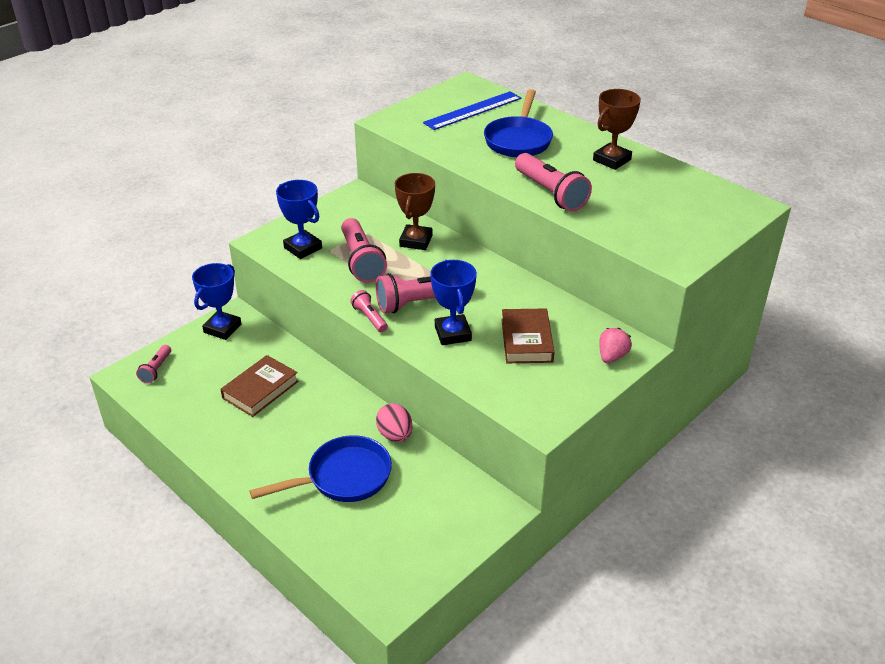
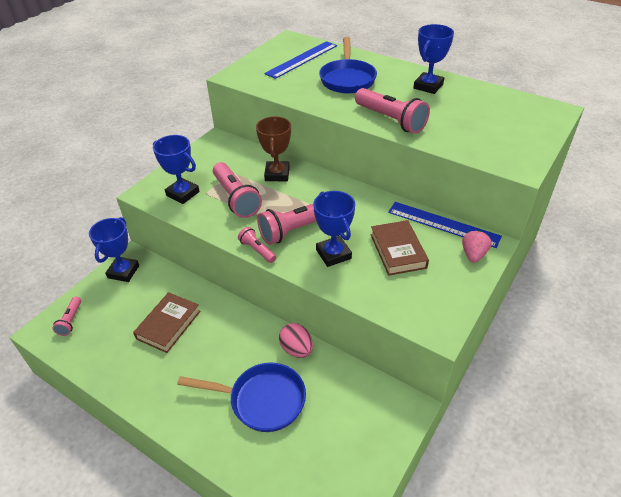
camera: 10 degrees left, 5 degrees up
(343, 477) = (262, 400): blue pan -> blue pan turned 45 degrees clockwise
(590, 320) = (443, 224): none -> blue ruler
(611, 160) = (428, 86): brown trophy -> blue trophy

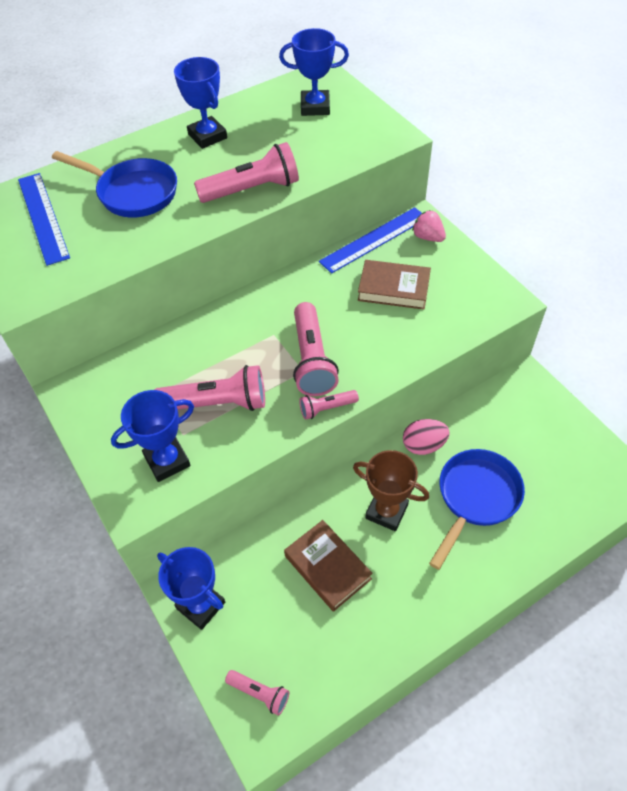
camera: 65 degrees left, 10 degrees up
(277, 174) = (197, 347): brown trophy -> brown trophy (386, 511)
(333, 254) = (370, 341): blue trophy -> blue trophy (315, 107)

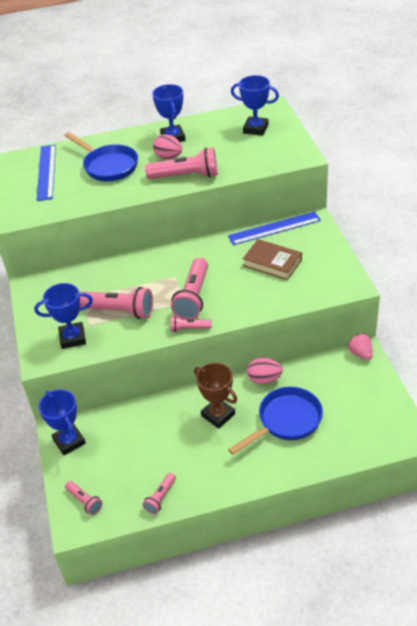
camera: 20 degrees right, 10 degrees down
(215, 166) = (168, 157): none -> pink egg
(328, 567) = (162, 439): brown book -> none
(362, 656) = (160, 497): none -> pink flashlight
(428, 237) = (314, 233): pink strawberry -> pink strawberry (360, 353)

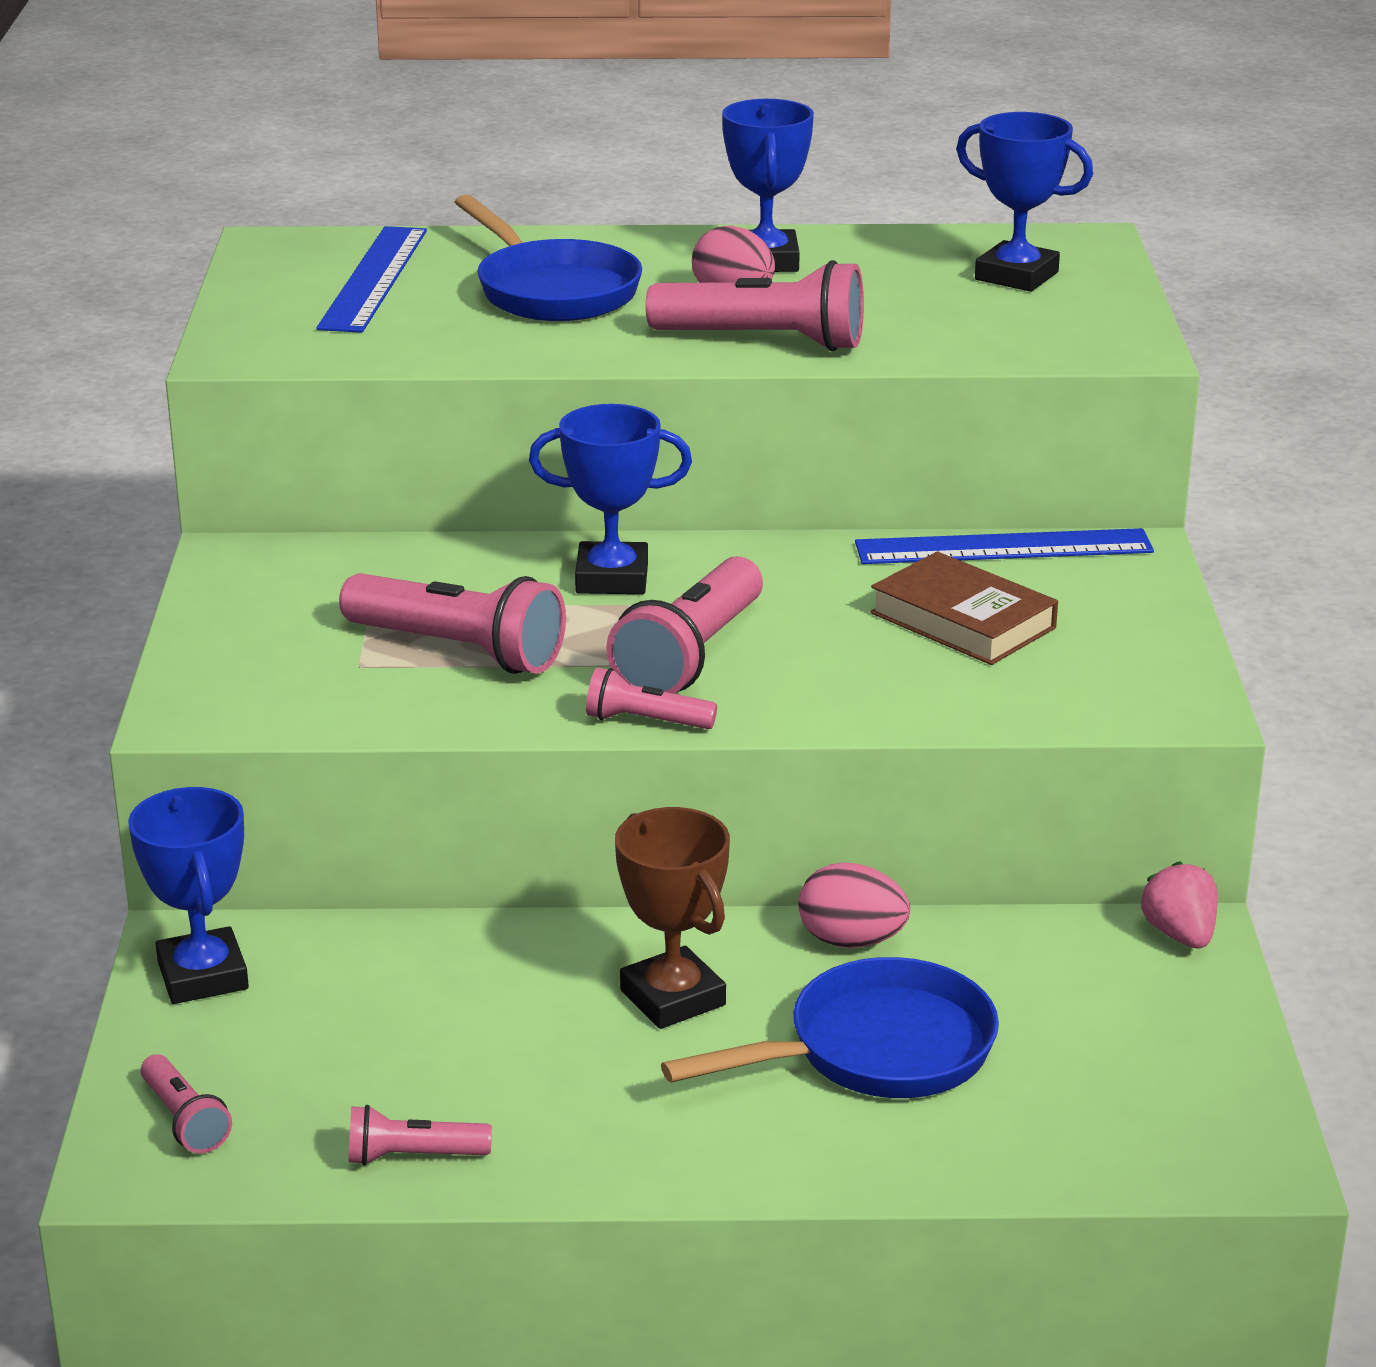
camera: 10 degrees right, 15 degrees down
(72, 338) = (298, 685): blue trophy -> blue trophy (612, 578)
(160, 497) = (413, 1156): pink flashlight -> pink flashlight turned 45 degrees clockwise

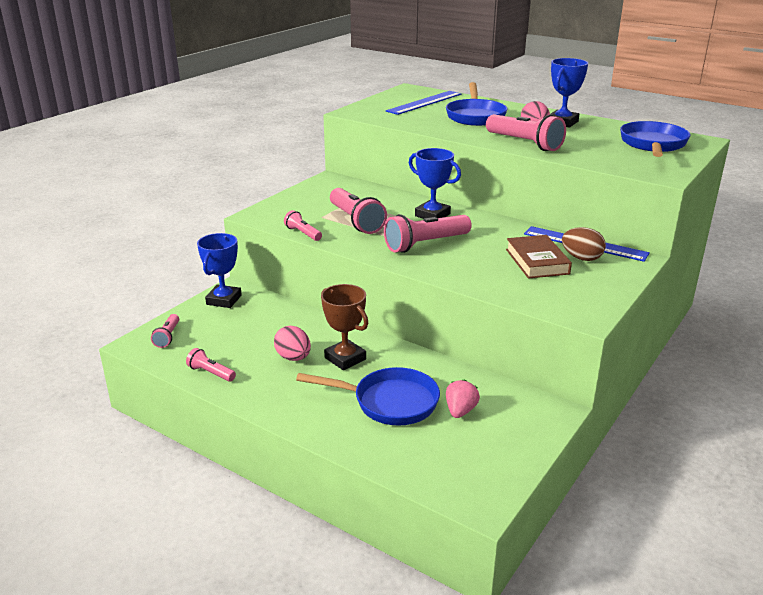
camera: 35 degrees right, 0 degrees up
(646, 721) = (383, 258): pink flashlight -> pink flashlight (303, 233)
(673, 997) = (345, 358): brown trophy -> brown trophy turned 45 degrees counterclockwise
(851, 941) = (425, 364): pink egg -> pink egg (293, 358)
(1016, 276) = (653, 145): blue trophy -> blue pan
(1035, 584) = (581, 258): none -> brown egg
(1180, 935) = (550, 409): pink strawberry -> pink strawberry (460, 411)

